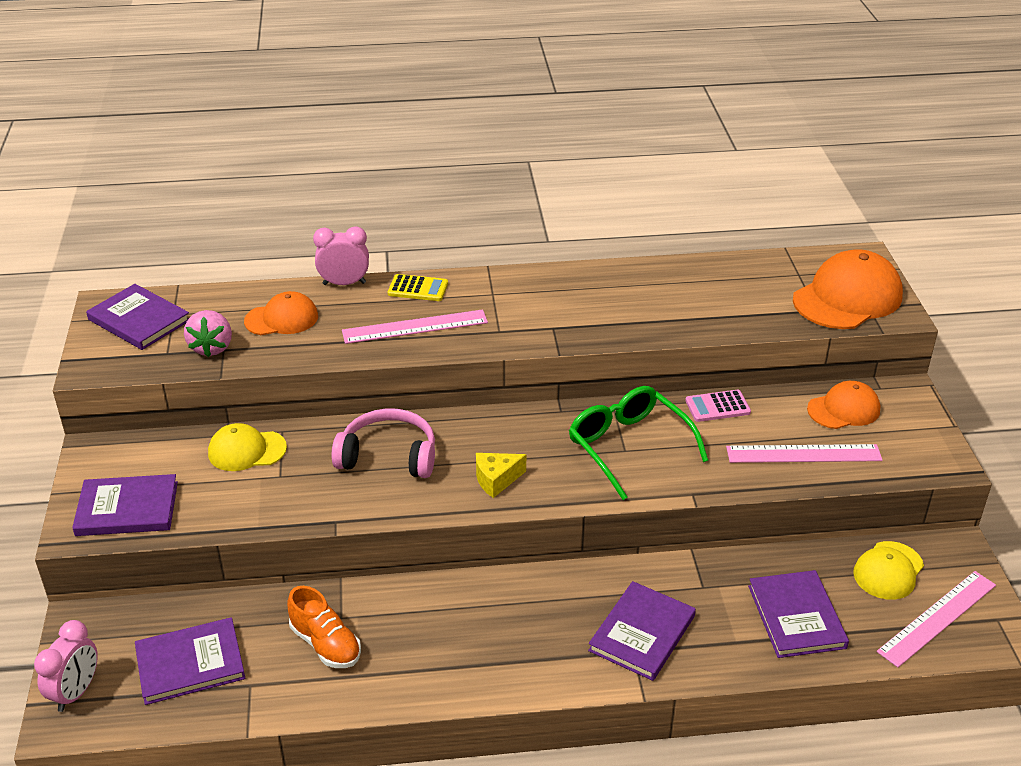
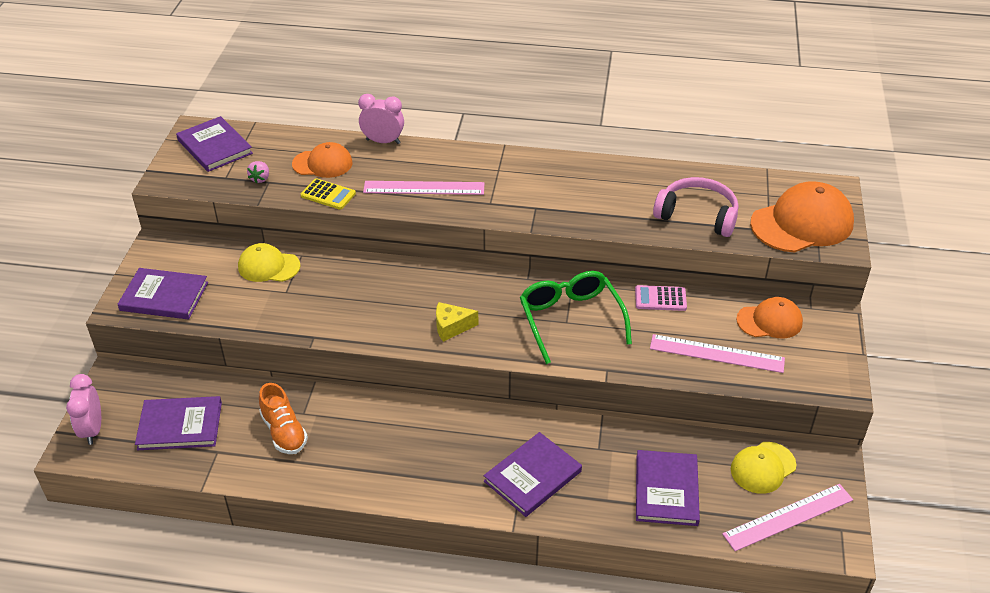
camera: 15 degrees right, 5 degrees up
(76, 692) = (92, 430): pink clock -> pink clock turned 135 degrees clockwise
(212, 347) = (260, 179): pink strawberry -> pink strawberry, size x0.59
(388, 456) = (375, 291): pink headphones -> pink headphones (697, 215)
(418, 289) = (439, 155): yellow calculator -> yellow calculator (328, 195)

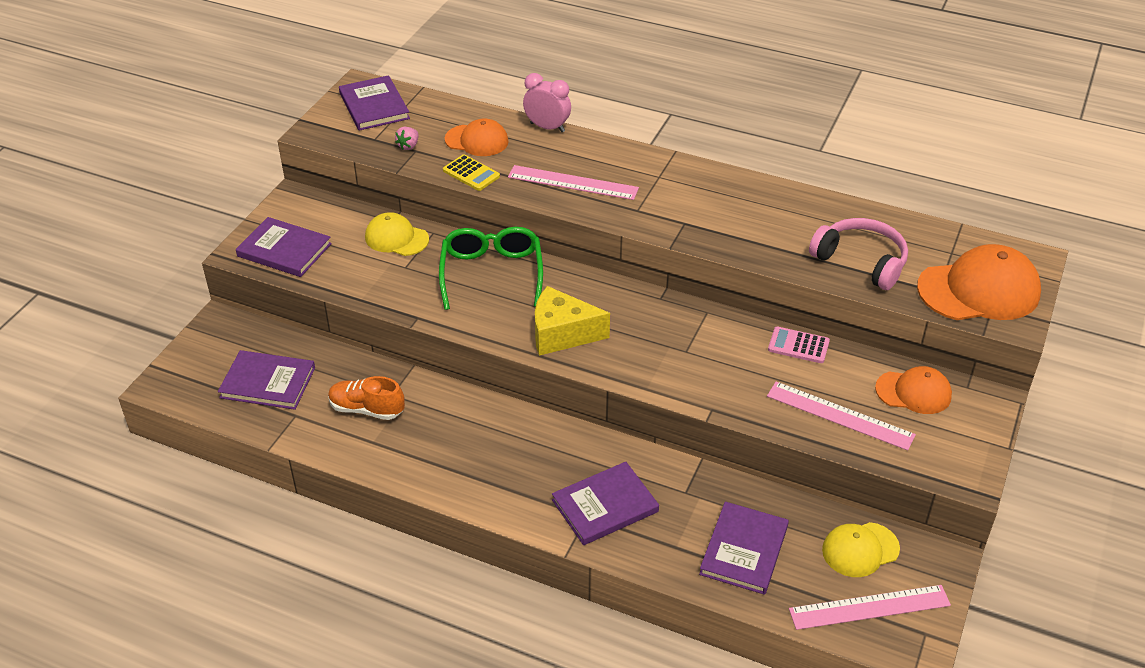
camera: 15 degrees right, 0 degrees up
(92, 430) = (184, 370): pink clock -> none
(284, 432) = (366, 409): orange shoe -> orange shoe turned 120 degrees clockwise
(451, 327) = (562, 334): yellow cheese -> yellow cheese, size x1.63
(571, 320) = (691, 350): green glasses -> green glasses (491, 274)

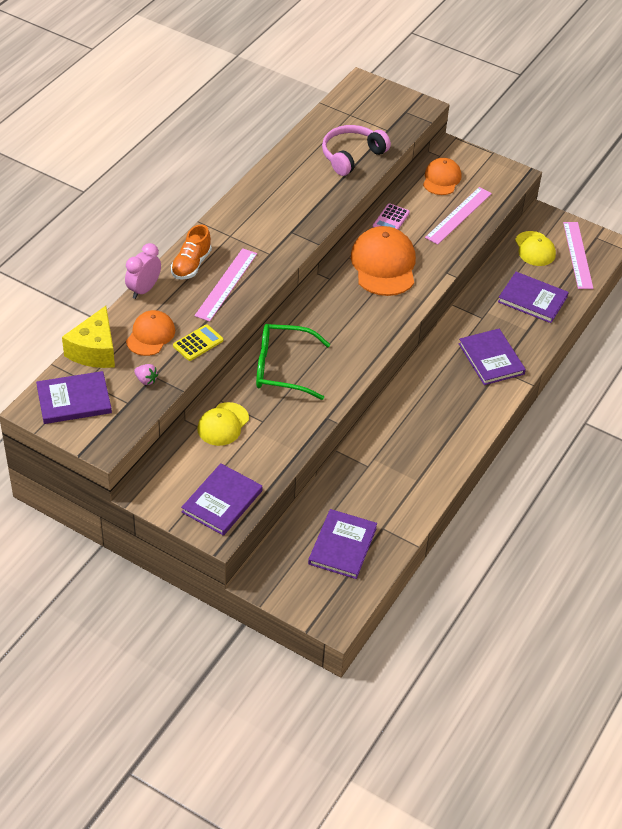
camera: 85 degrees left, 5 degrees up
(366, 409) = (382, 482): orange shoe -> orange shoe (191, 265)
(562, 334) = (360, 336): yellow cheese -> yellow cheese (94, 351)
(979, 290) = (389, 113): orange cap -> orange cap (383, 265)

